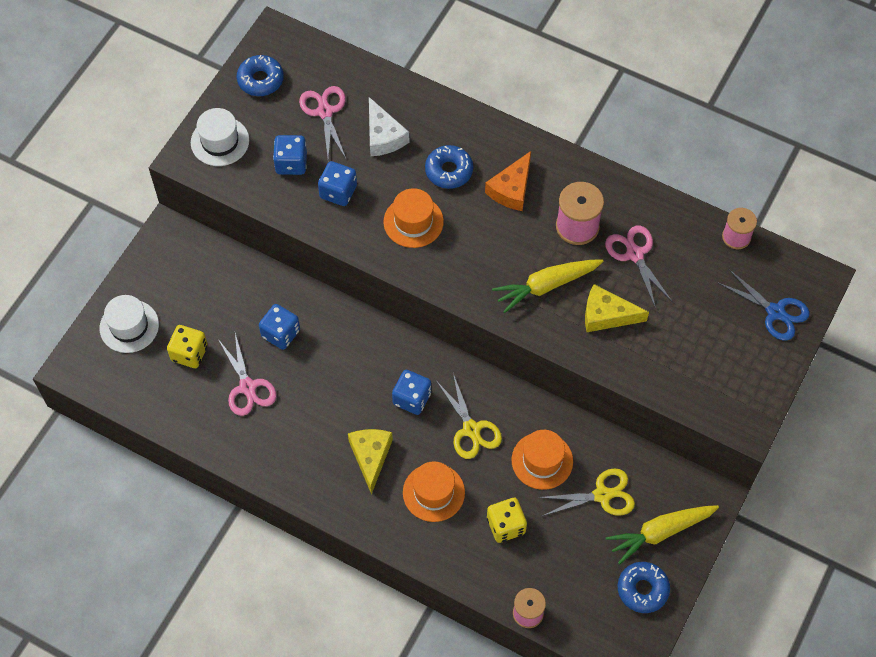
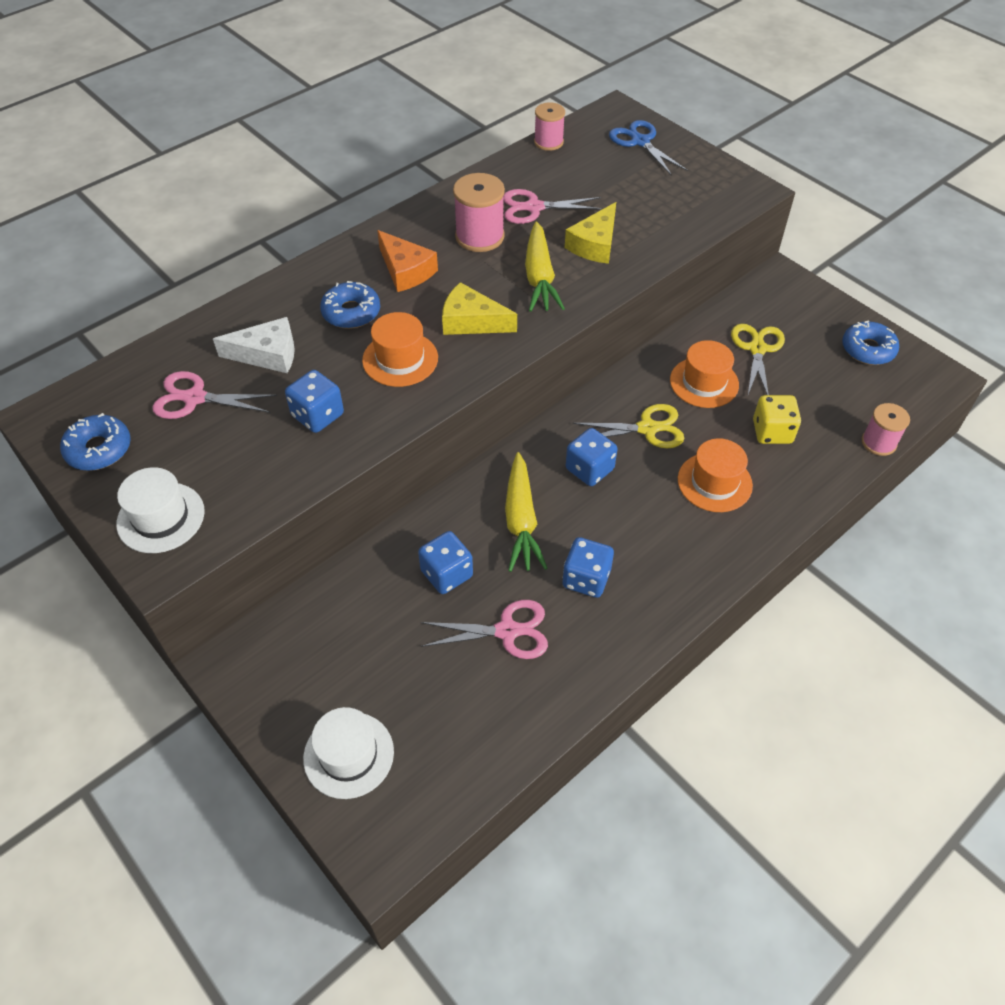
camera: 70 degrees left, 10 degrees down
(189, 353) = (427, 687): yellow dice -> none
(291, 163) = (246, 450): blue dice -> blue dice (586, 579)
(371, 456) = (650, 528): yellow cheese -> yellow cheese (471, 321)
(660, 532) = (809, 320): yellow carrot -> yellow carrot (521, 520)
(775, 312) = (640, 142): blue scissors -> blue scissors turned 90 degrees counterclockwise

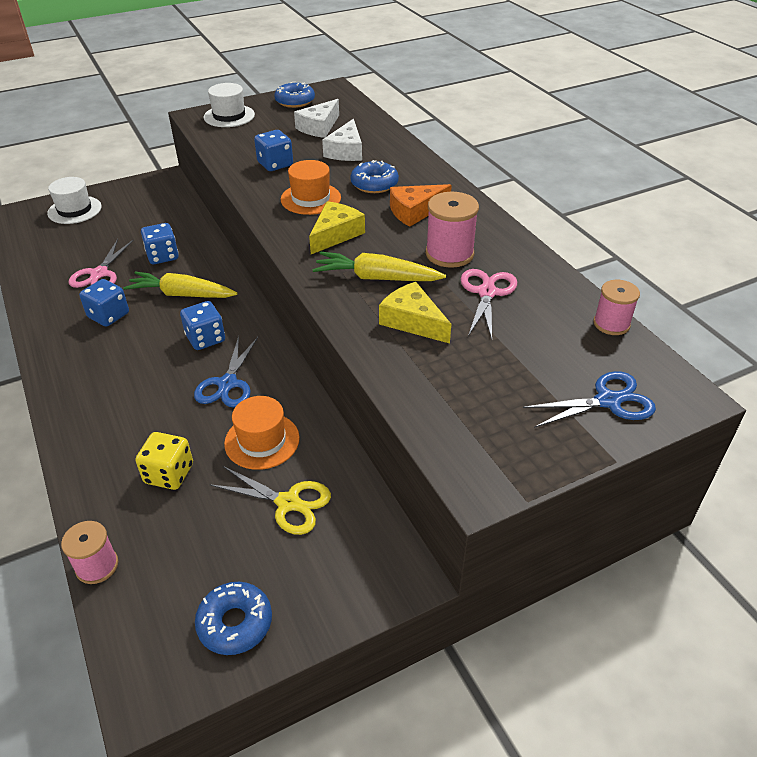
camera: 105 degrees right, 10 degrees down
(195, 398) = (319, 127): pink scissors -> white cheese
(647, 428) = (227, 384): yellow scissors -> blue scissors
(714, 482) = (141, 411): orange hat -> none

